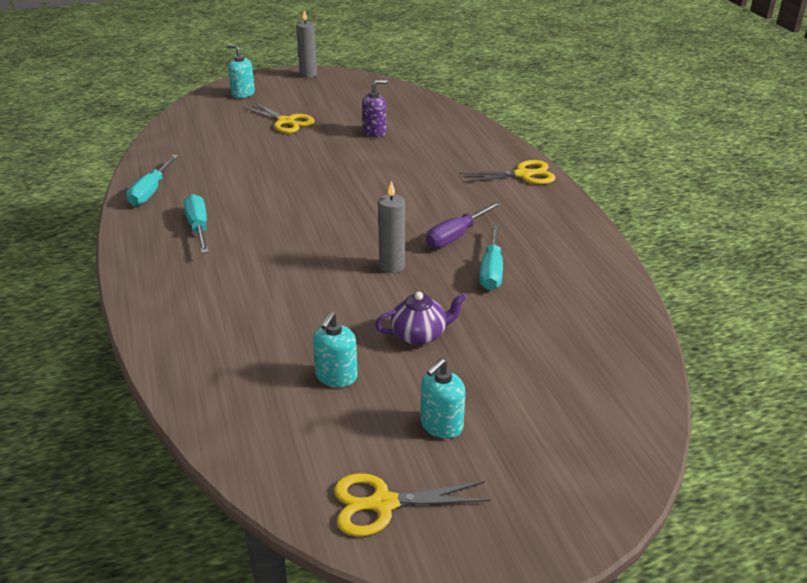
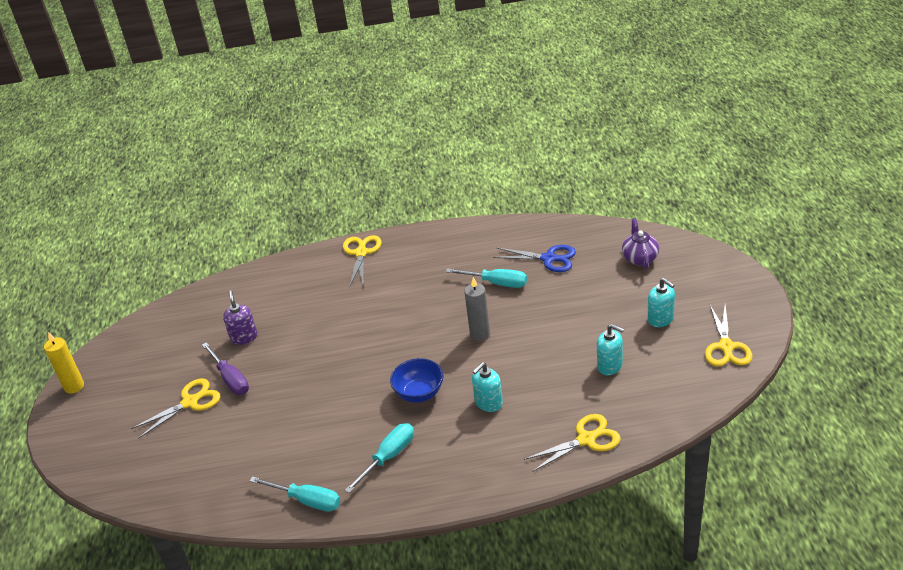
camera: 75 degrees left, 5 degrees up
(198, 227) = (389, 457): turquoise screwdriver -> turquoise screwdriver turned 135 degrees clockwise
(200, 362) = (586, 439): none -> yellow scissors
(243, 94) = (97, 441): turquoise soap dispenser -> turquoise soap dispenser (488, 403)
(291, 235) = (419, 393): none -> blue bowl
(308, 75) = (74, 386): grey candle -> yellow candle
(420, 335) = (569, 323): purple teapot -> purple teapot (640, 258)
(456, 236) = (445, 297): purple screwdriver -> purple screwdriver (230, 379)
(555, 309) = (549, 258): none -> blue scissors

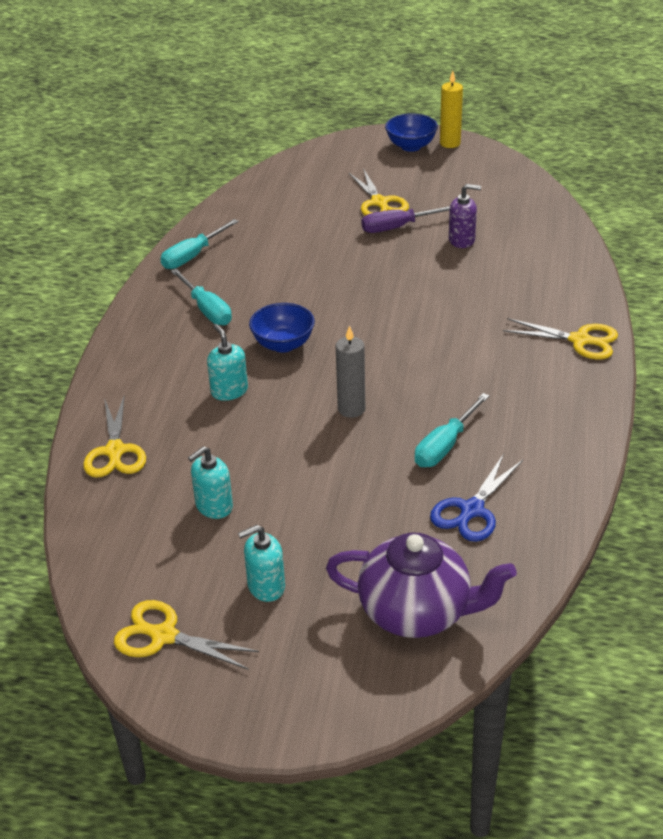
camera: 105 degrees right, 0 degrees up
(80, 411) = (411, 146): none -> blue bowl
(640, 258) = (417, 612): purple teapot -> purple teapot, size x1.75

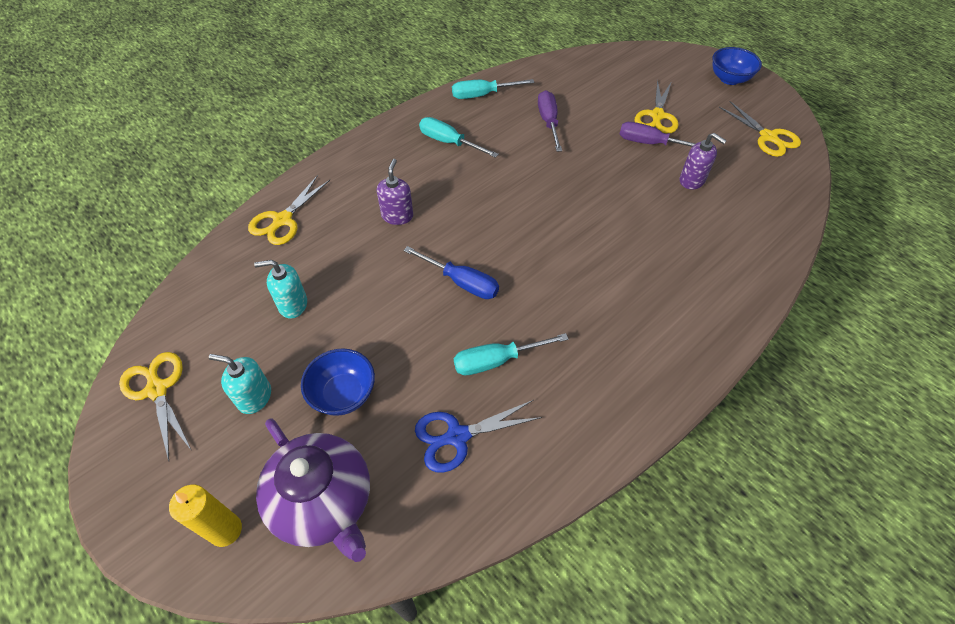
camera: 35 degrees right, 15 degrees up
(207, 310) = (449, 142): turquoise screwdriver -> turquoise screwdriver turned 120 degrees clockwise
(229, 391) = (397, 216): turquoise soap dispenser -> purple soap dispenser
(283, 344) = (470, 198): blue bowl -> blue bowl (343, 394)
(285, 250) = (548, 122): none -> purple screwdriver
(351, 409) = (462, 282): grey candle -> blue screwdriver
(450, 143) = (764, 90): yellow candle -> yellow candle (226, 530)
(580, 340) = (705, 330): yellow scissors -> yellow scissors (768, 137)

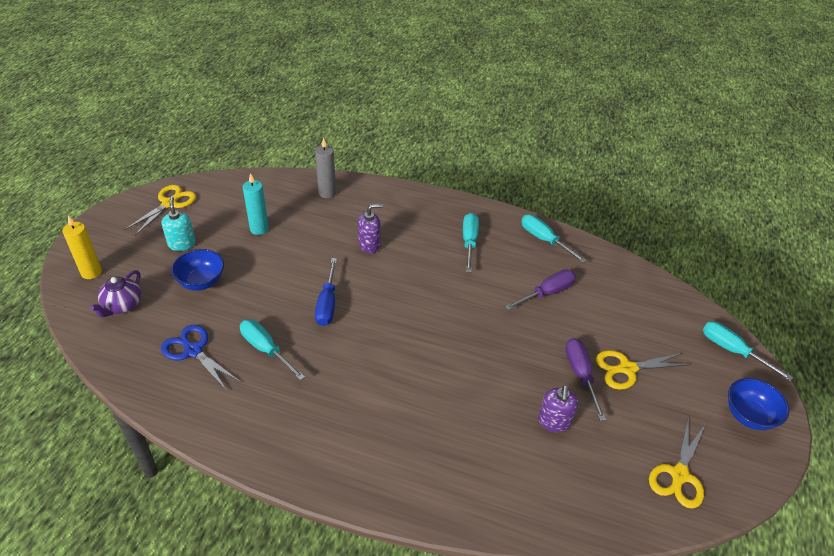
camera: 60 degrees right, 10 degrees down
(282, 220) = (327, 193): yellow scissors -> grey candle
(293, 304) = (259, 229): turquoise soap dispenser -> turquoise candle
(324, 502) = (122, 306): purple teapot -> purple teapot, size x0.57
(666, 57) = (732, 350): none -> turquoise screwdriver

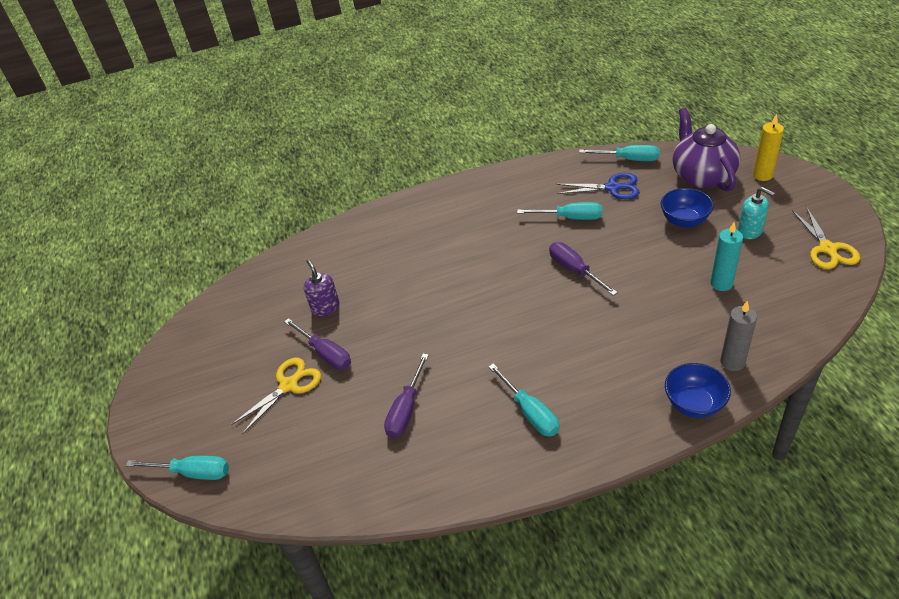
camera: 150 degrees right, 0 degrees up
(122, 306) = (701, 176): purple teapot -> purple teapot, size x1.75
(327, 304) = (574, 270): blue screwdriver -> purple screwdriver
(369, 245) = (613, 339): purple soap dispenser -> none
(544, 240) = (458, 476): turquoise screwdriver -> turquoise screwdriver (629, 159)
(679, 475) = (214, 331): yellow scissors -> none
(749, 416) = (166, 413): blue bowl -> blue bowl (694, 404)

